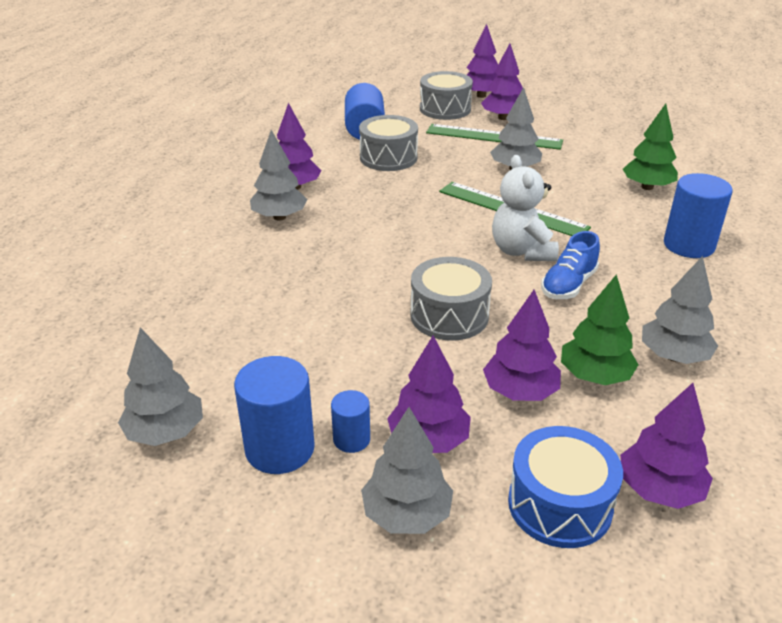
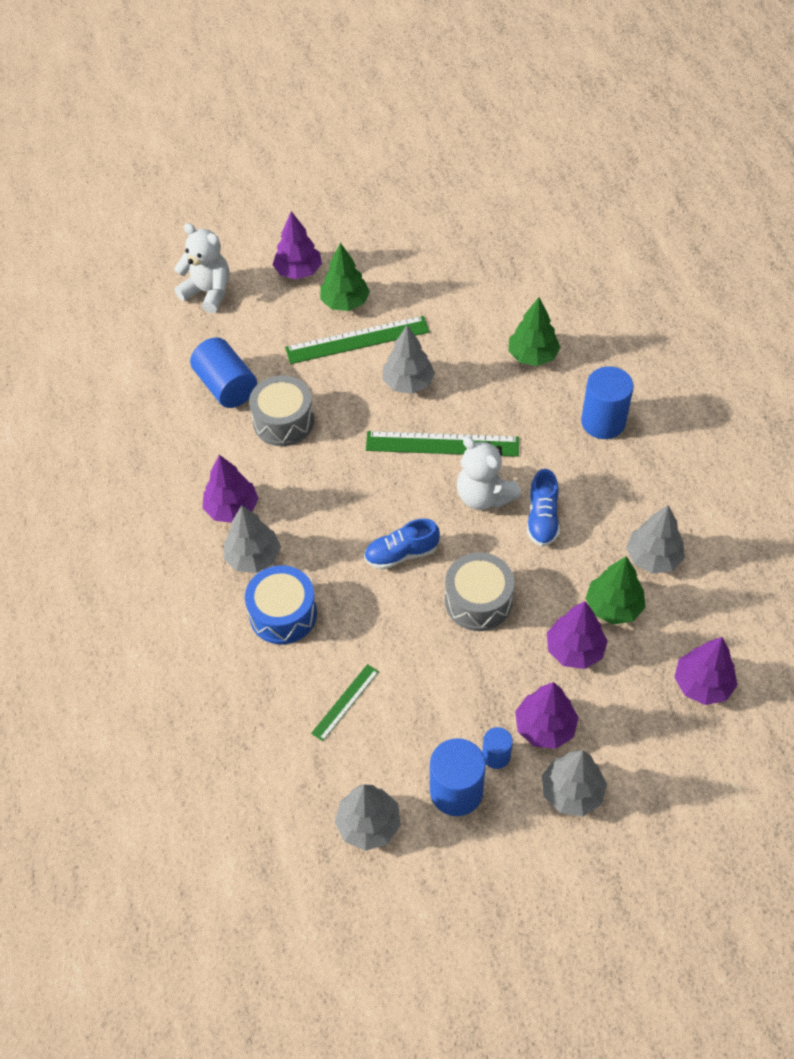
camera: 30 degrees left, 20 degrees up
(250, 332) = (345, 702): none -> green ruler
(402, 88) = (208, 292): none -> white teddy bear
(407, 259) = (401, 554): none -> blue shoe
(445, 109) = (279, 313): grey drum -> none
(503, 118) = (345, 302): purple tree -> green tree
(559, 504) = (653, 730): blue drum -> blue drum (283, 614)

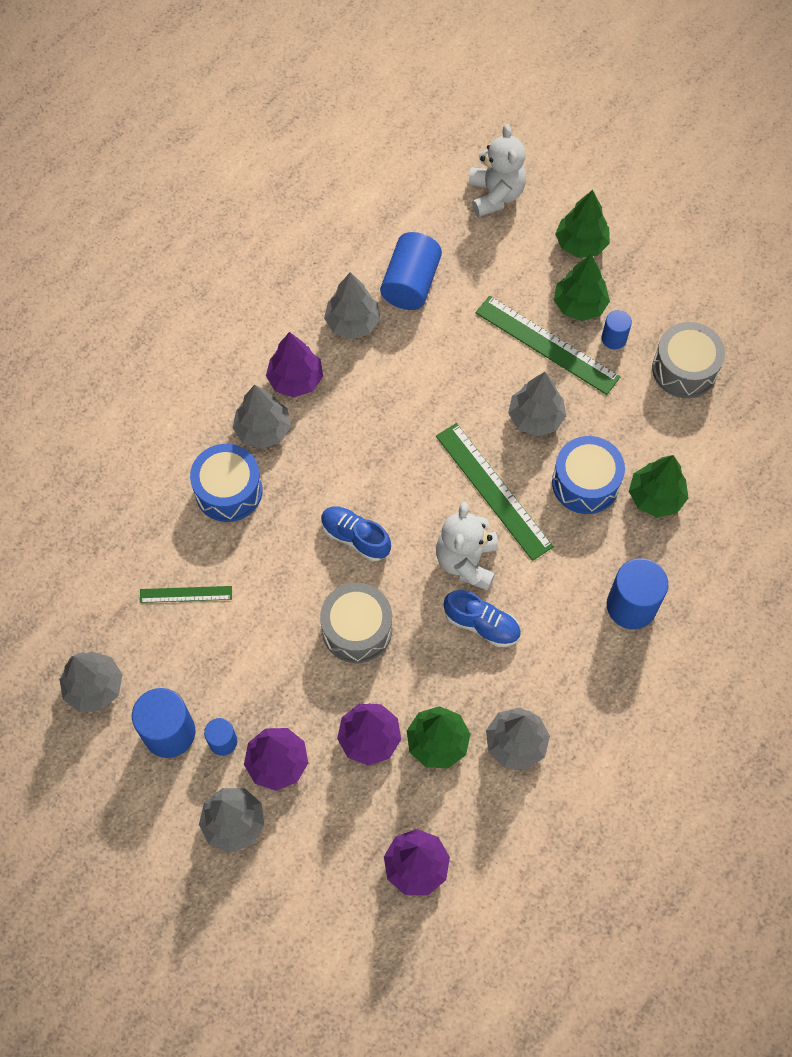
camera: 50 degrees right, 10 degrees up
(221, 442) = (353, 323): none -> grey tree
(283, 421) = (412, 352): grey drum -> grey drum (684, 369)
(298, 271) = (581, 244): purple tree -> green tree
(390, 301) = (614, 338): none -> blue cylinder
(486, 387) = (585, 483): none -> blue drum
(542, 519) = (482, 624): blue shoe -> blue shoe turned 120 degrees counterclockwise

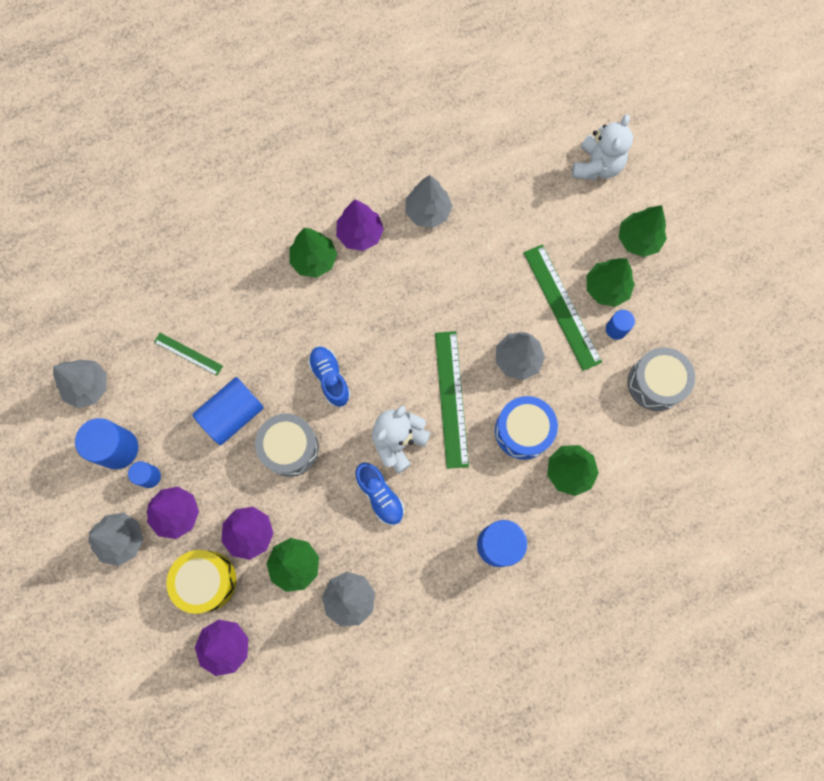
camera: 30 degrees right, 10 degrees up
(228, 491) = (263, 293): blue drum -> none
(263, 430) = (314, 260): grey tree -> green tree
(353, 812) = (206, 581): none -> yellow drum
(411, 283) = (489, 204): blue cylinder -> blue cylinder (233, 415)

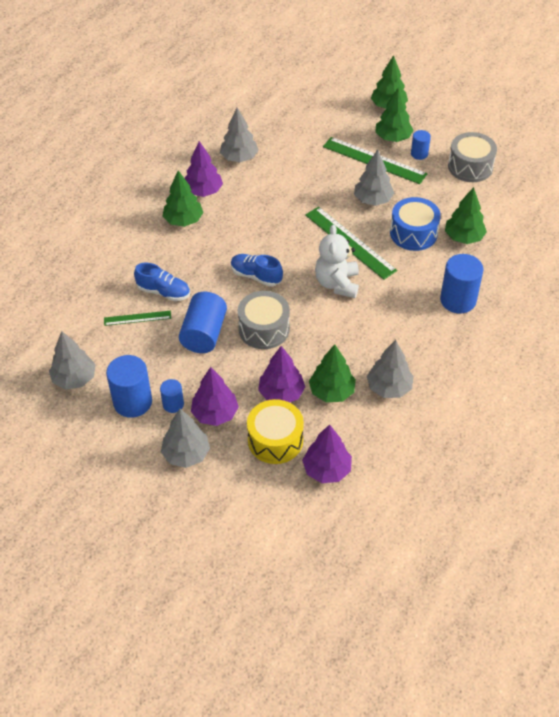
camera: 35 degrees left, 25 degrees down
(380, 495) = (353, 319): blue shoe -> blue shoe (164, 292)
(596, 166) = (327, 85): white teddy bear -> none

